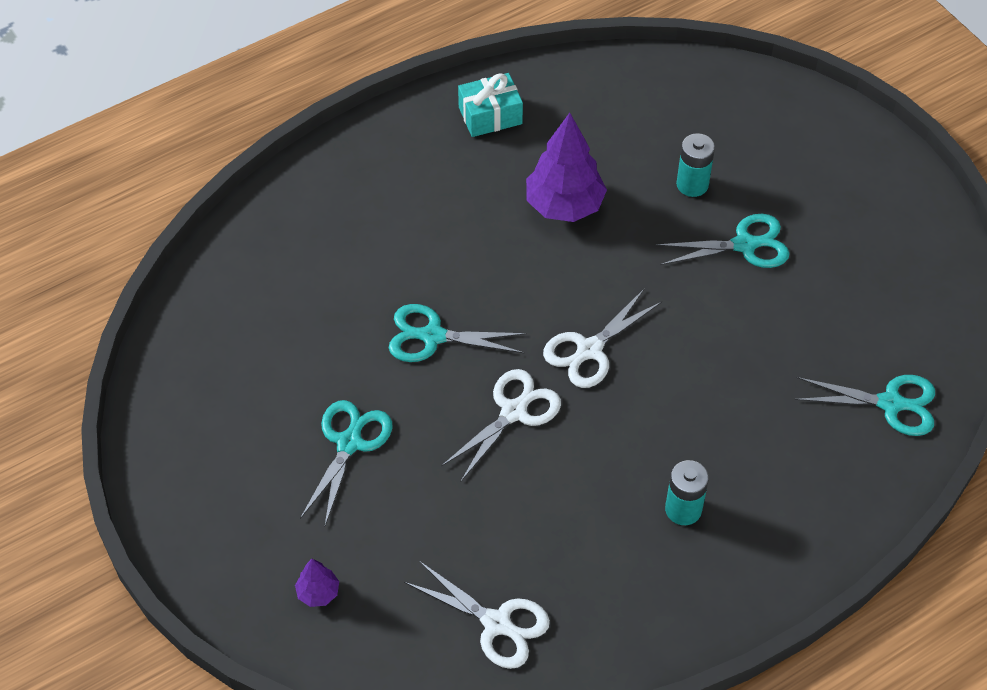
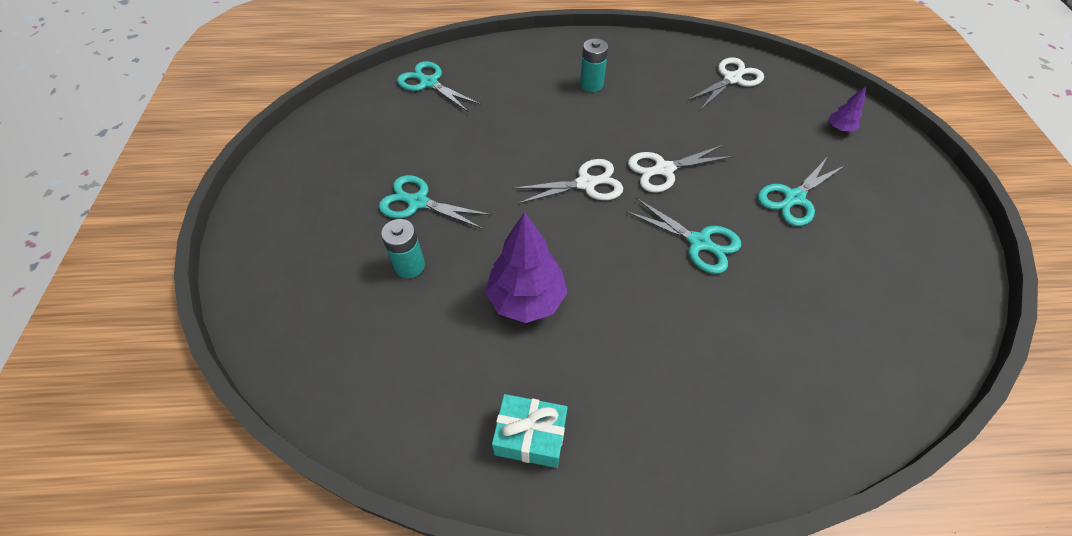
camera: 150 degrees left, 0 degrees up
(496, 623) = (732, 79): white scissors -> white scissors turned 75 degrees clockwise

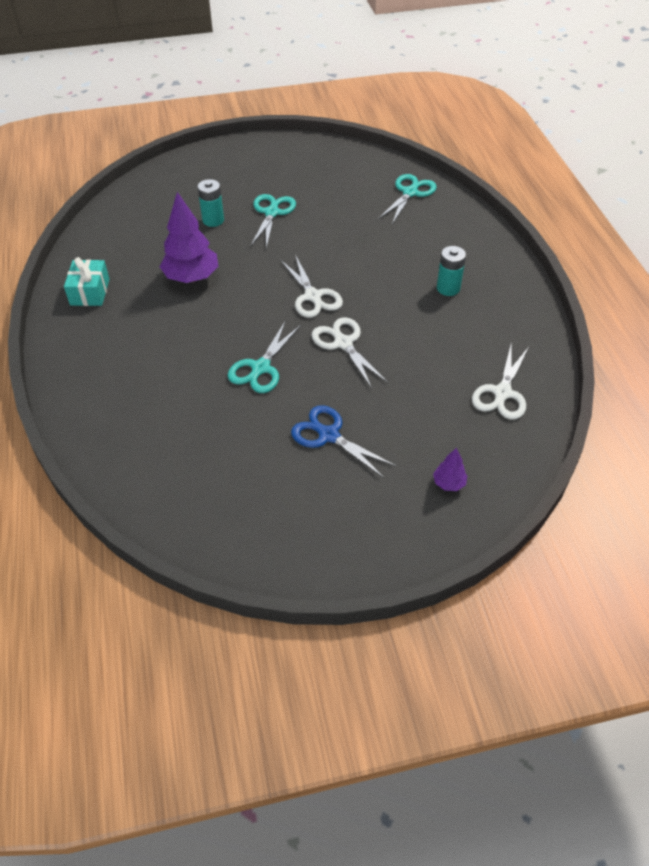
camera: 80 degrees right, 5 degrees down
(732, 79) = (502, 393): white scissors -> white scissors turned 75 degrees clockwise
(794, 198) = (329, 435): turquoise scissors -> blue scissors

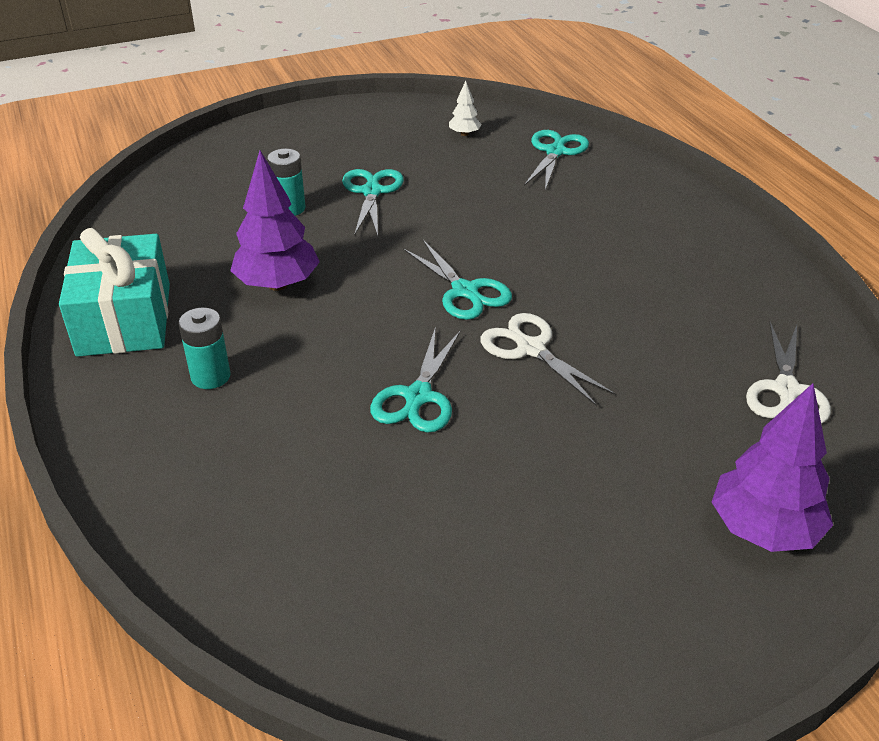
camera: 10 degrees left, 10 degrees down
(90, 292) = (124, 319): turquoise gift -> turquoise gift, size x1.70
(313, 296) = (465, 291): white scissors -> turquoise scissors
(329, 435) = (554, 482): blue scissors -> none
(350, 171) = (464, 134): none -> white tree
(448, 288) = (653, 262): turquoise battery -> turquoise battery (210, 376)
(448, 483) = (763, 529): purple tree -> purple tree, size x2.12

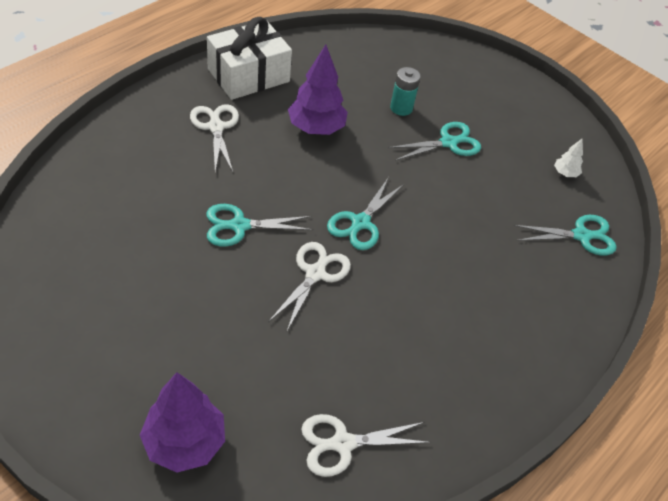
camera: 60 degrees right, 10 degrees up
(124, 319) = (248, 75): turquoise gift -> white gift
(210, 376) = (216, 127): turquoise battery -> white scissors

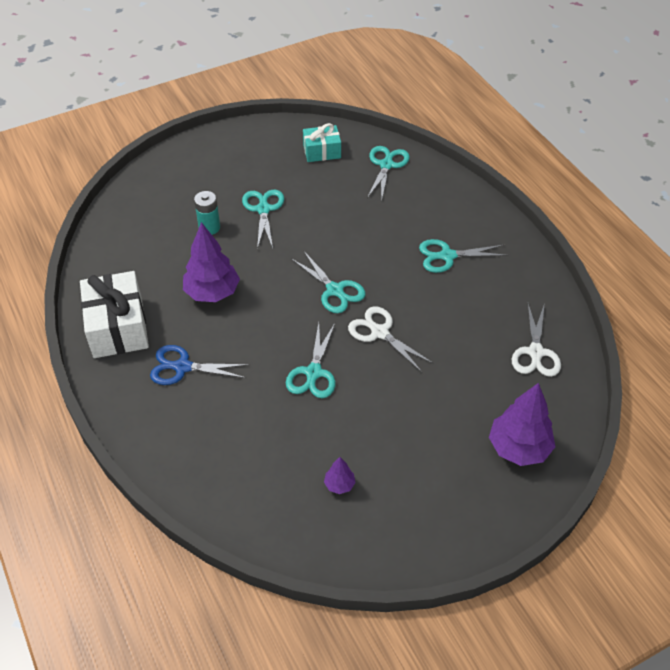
camera: 65 degrees left, 0 degrees up
(100, 274) = (339, 484): none -> purple tree
(216, 127) = (182, 367): white scissors -> blue scissors
(463, 321) = (447, 256): none -> turquoise scissors
(565, 173) = (322, 151): white tree -> turquoise gift

